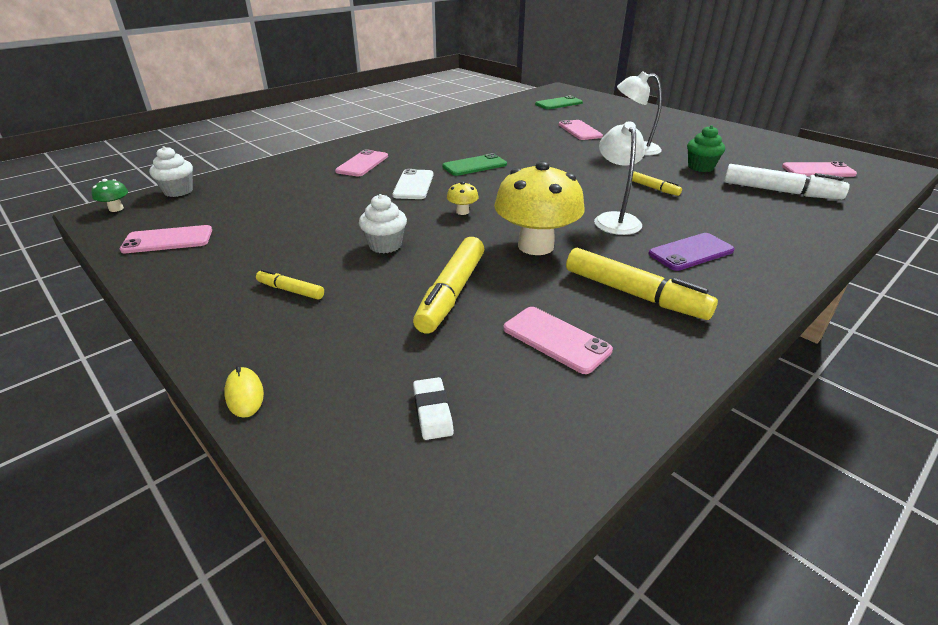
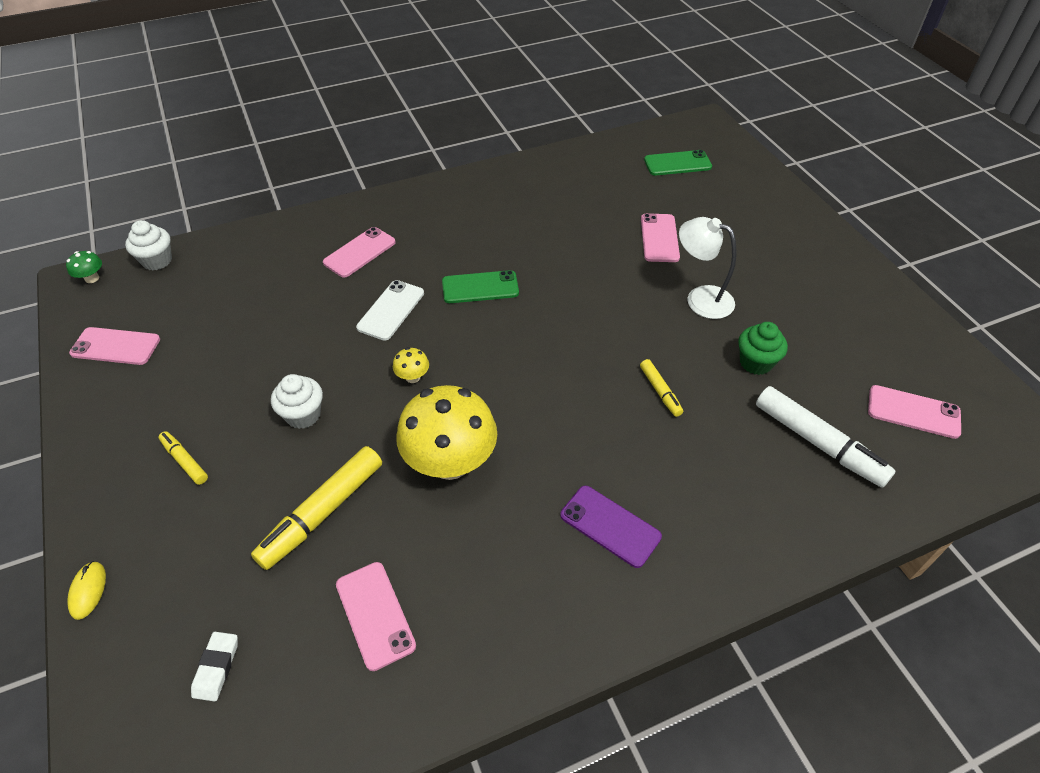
camera: 20 degrees right, 15 degrees up
(614, 219) = (569, 440): white lamp -> none
(634, 294) = (496, 574): yellow marker -> none
(691, 252) = (610, 526): purple phone -> purple phone turned 45 degrees clockwise

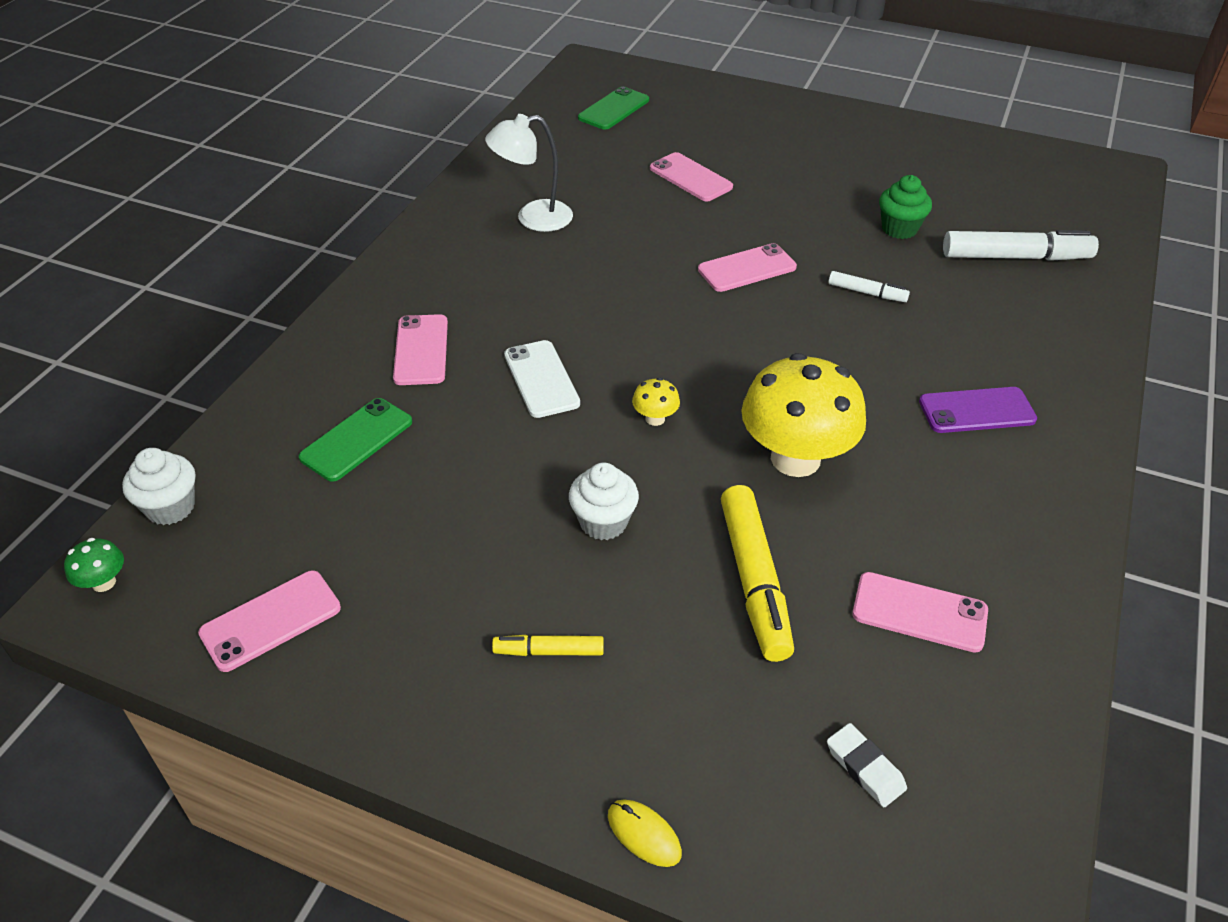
camera: 45 degrees left, 5 degrees down
(480, 287) = (597, 307): green phone -> green phone (356, 439)
(660, 391) = (866, 293): yellow marker -> white marker
(700, 298) = (792, 206): white lamp -> white lamp (533, 218)
(913, 412) = (1037, 198): pink phone -> pink phone (747, 268)

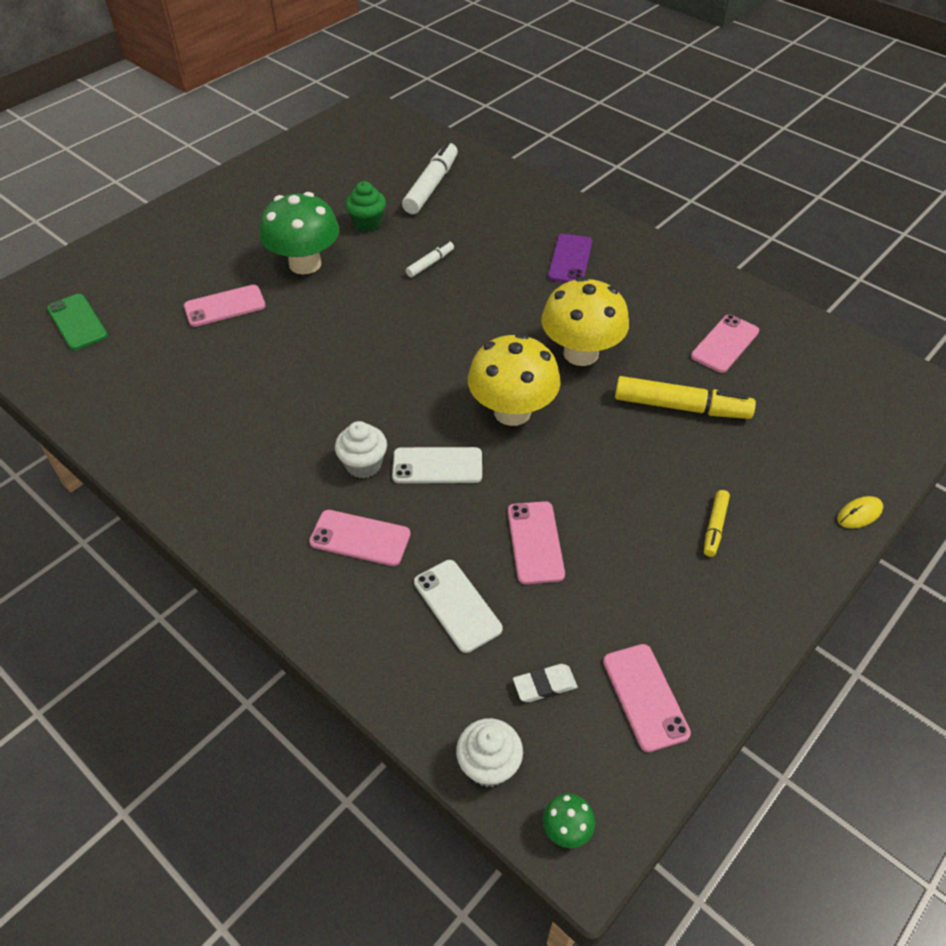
camera: 70 degrees left, 5 degrees up
(356, 439) = (457, 605): green phone -> white phone
(533, 218) = (213, 419): white lamp -> none
(603, 522) = (606, 468): white cupcake -> white cupcake (363, 465)
(655, 418) = (512, 411): yellow mushroom -> yellow mushroom, size x2.44
(747, 268) = (366, 312): pink phone -> pink phone (535, 542)
(793, 206) = (305, 264): none -> green mushroom
(865, 768) = (827, 404): white eraser -> white eraser (544, 685)

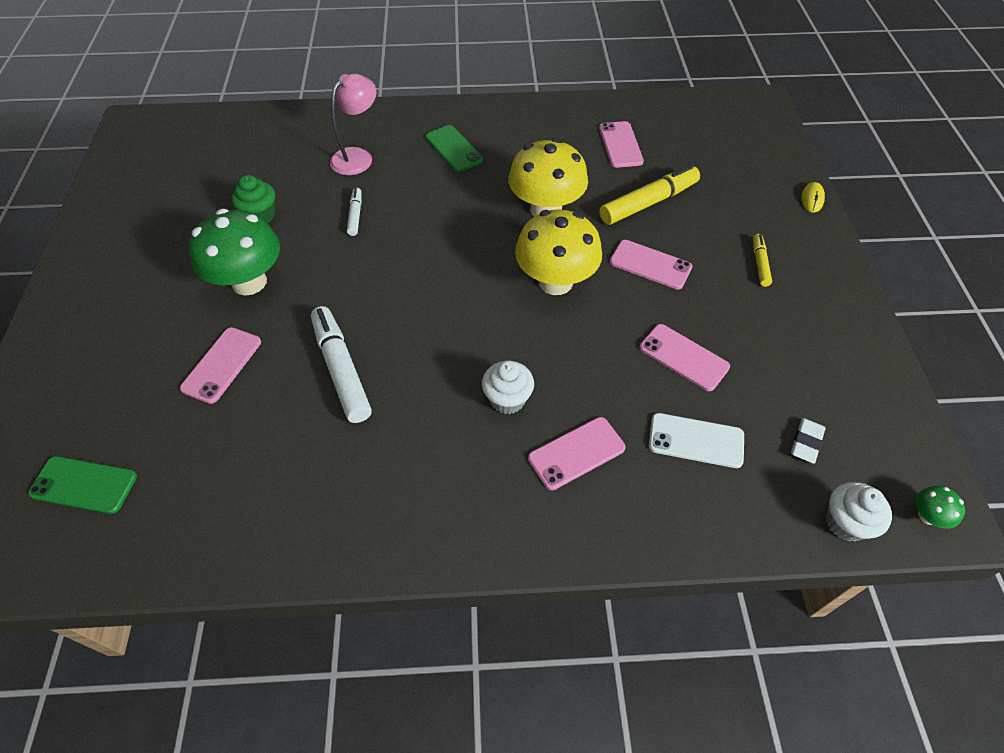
camera: 45 degrees left, 5 degrees up
(431, 186) = (276, 156): white marker -> white marker (341, 370)
(437, 466) = (558, 358): white phone -> none
(488, 221) = (358, 157): none -> pink lamp
(570, 259) = (454, 149): purple phone -> green phone
(645, 697) = (858, 397): pink phone -> pink phone (650, 265)
(715, 527) = (759, 264): yellow marker -> yellow marker turned 150 degrees counterclockwise

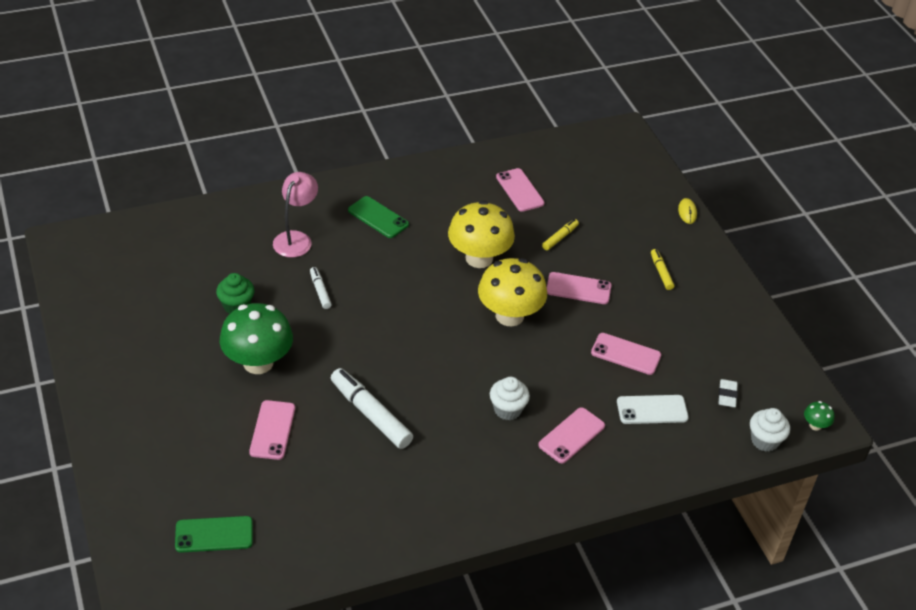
camera: 20 degrees left, 10 degrees down
(648, 203) = (560, 238): yellow marker -> yellow marker, size x0.52

